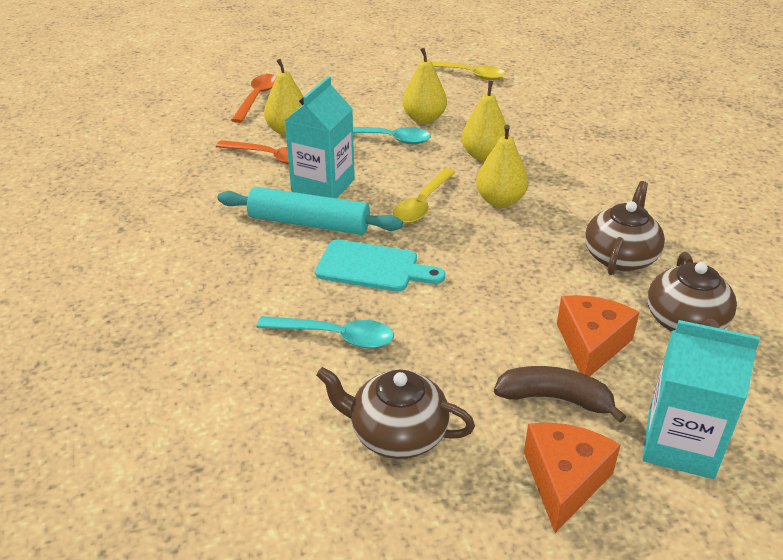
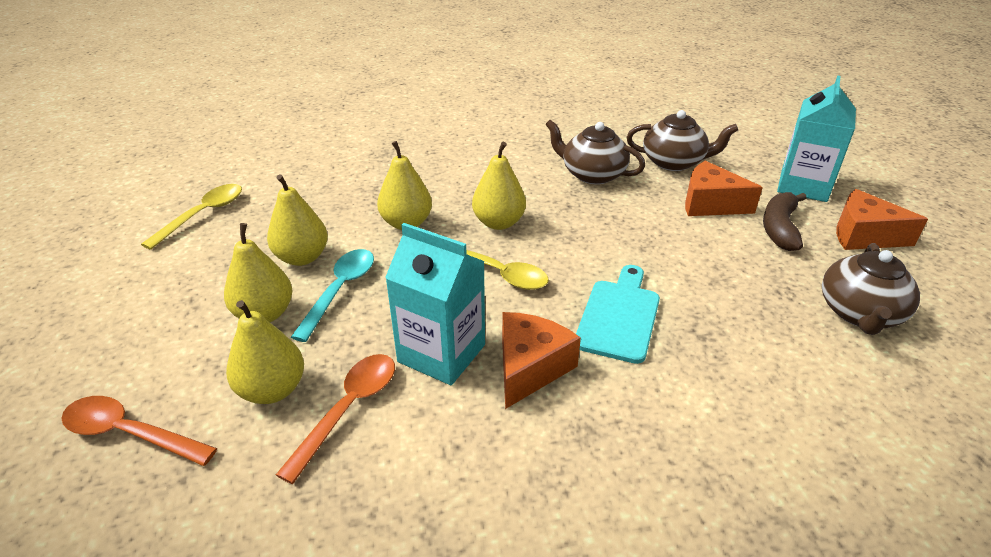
camera: 85 degrees left, 0 degrees up
(309, 223) = (530, 368): turquoise rolling pin -> orange cheese
(335, 336) = (742, 349): turquoise spoon -> none
(358, 116) = (264, 314): none -> yellow pear

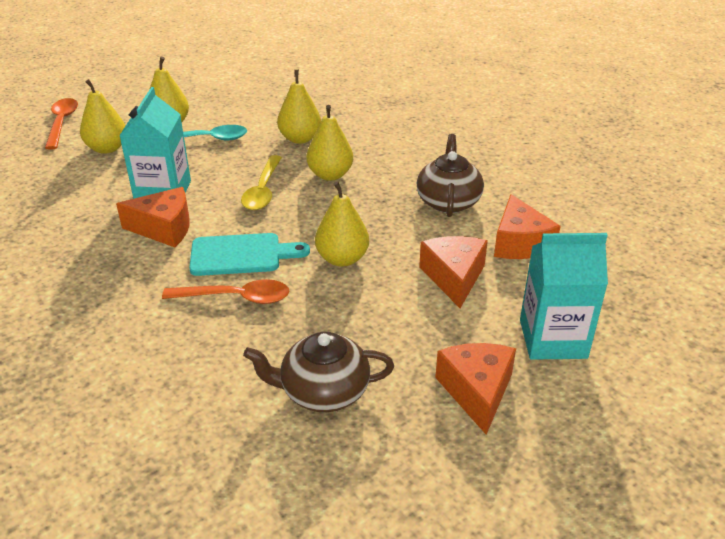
camera: 65 degrees right, 0 degrees up
(203, 215) = (256, 70): yellow spoon -> none
(302, 257) = (233, 116): yellow pear -> yellow pear (342, 259)
(348, 409) = (101, 176): orange spoon -> orange spoon (235, 297)
(674, 162) = (519, 243): brown teapot -> orange cheese
(780, 228) = (442, 328): brown banana -> none

